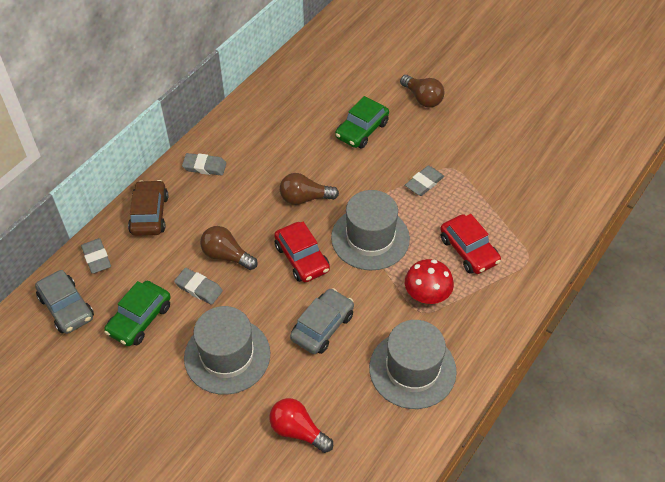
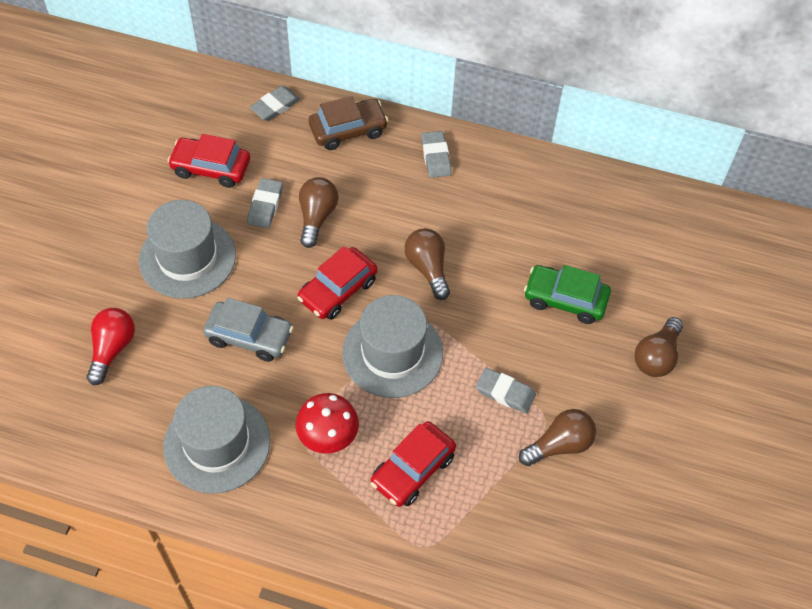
camera: 70 degrees right, 5 degrees up
(66, 307) = (207, 104): grey car -> none
(140, 319) = (211, 168): green car -> red car
(472, 166) = (559, 445): none -> brown light bulb

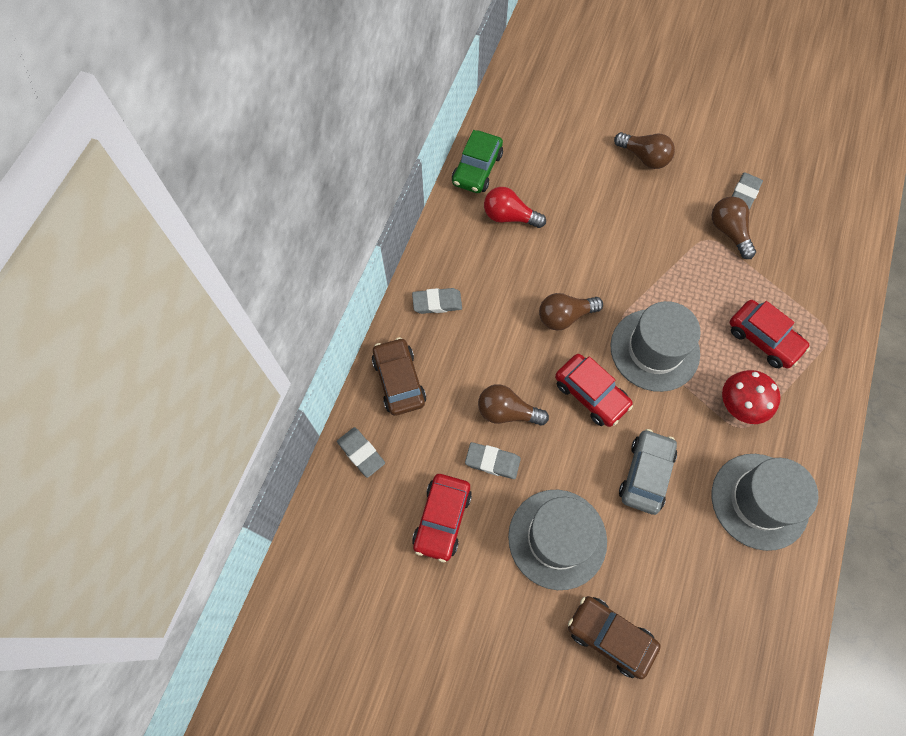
camera: 85 degrees left, 10 degrees up
(93, 298) = (610, 636): none -> brown car
(112, 349) = (668, 610): red light bulb -> red light bulb (509, 217)
(505, 393) = (686, 265): grey eraser -> grey eraser (744, 193)
(565, 299) = (593, 213): green car -> green car (477, 169)

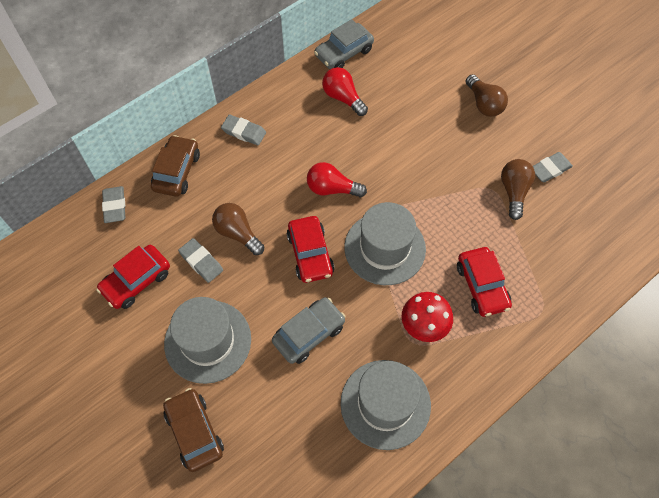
camera: 30 degrees right, 5 degrees down
(477, 169) = (344, 53): green car -> grey car
(564, 316) = (332, 189): brown light bulb -> red light bulb

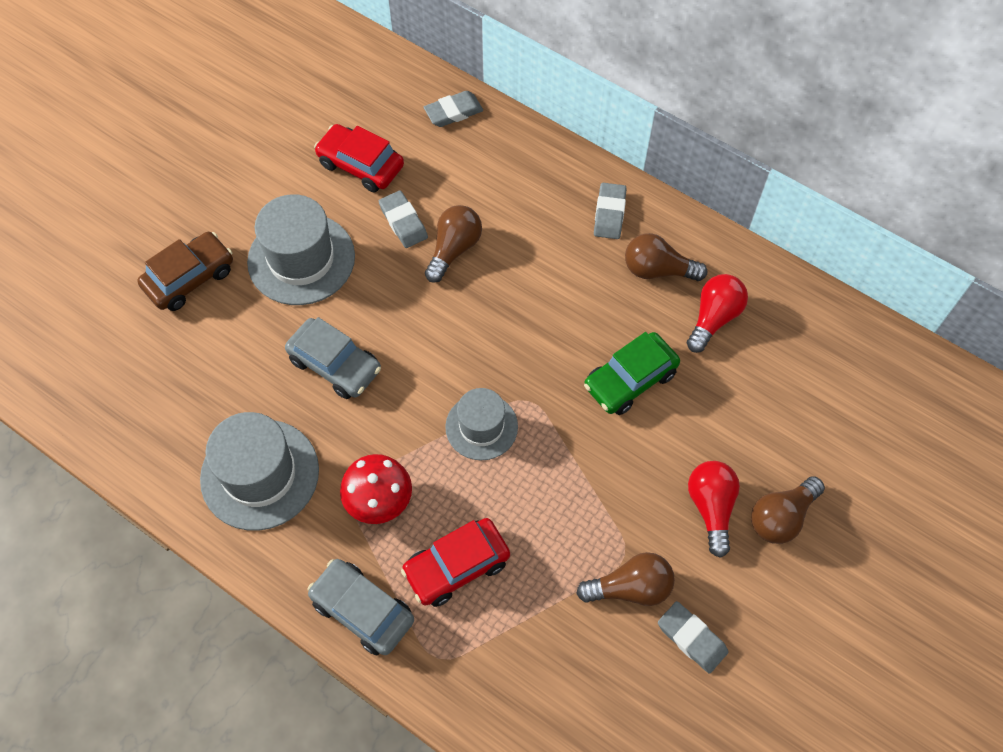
camera: 75 degrees right, 0 degrees up
(177, 171) = (523, 159): brown car -> none
(201, 262) = (403, 222): grey eraser -> grey eraser turned 60 degrees counterclockwise
(297, 117) = (657, 270): none -> brown light bulb
(310, 254) = (447, 338): red car -> none
(332, 189) = (555, 340): red light bulb -> red light bulb (711, 507)
(344, 53) = (796, 300): grey car -> grey car (362, 610)
(374, 154) = (630, 380): none -> green car
(385, 248) = (481, 427): grey hat -> grey hat, size x0.63

